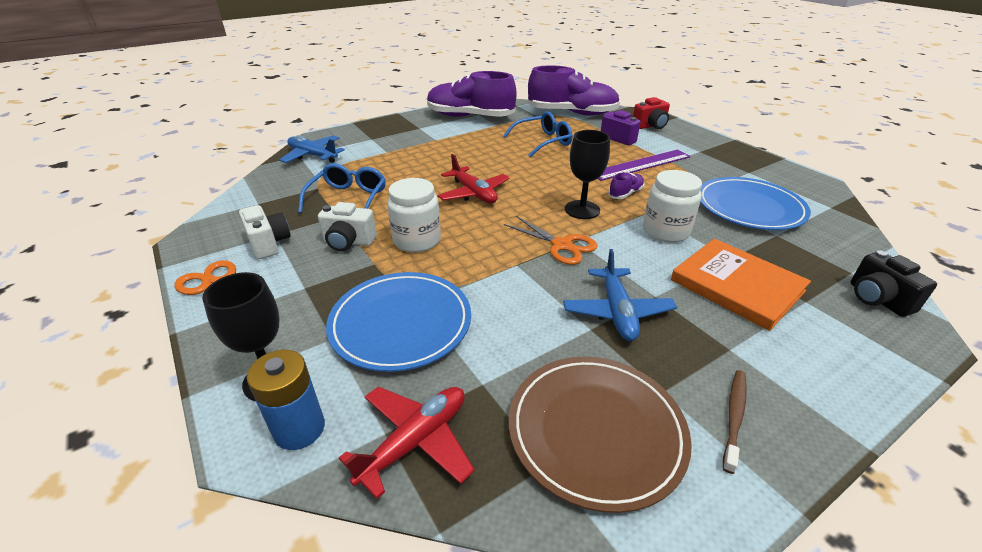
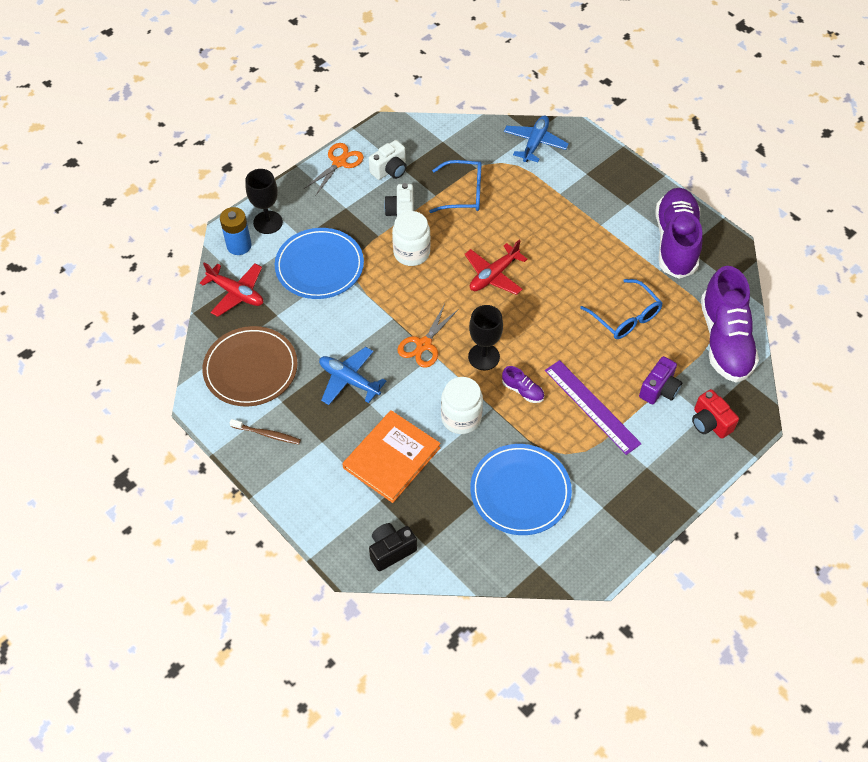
camera: 80 degrees right, 20 degrees up
(617, 311) = (349, 380): blue plane -> blue plane turned 45 degrees clockwise

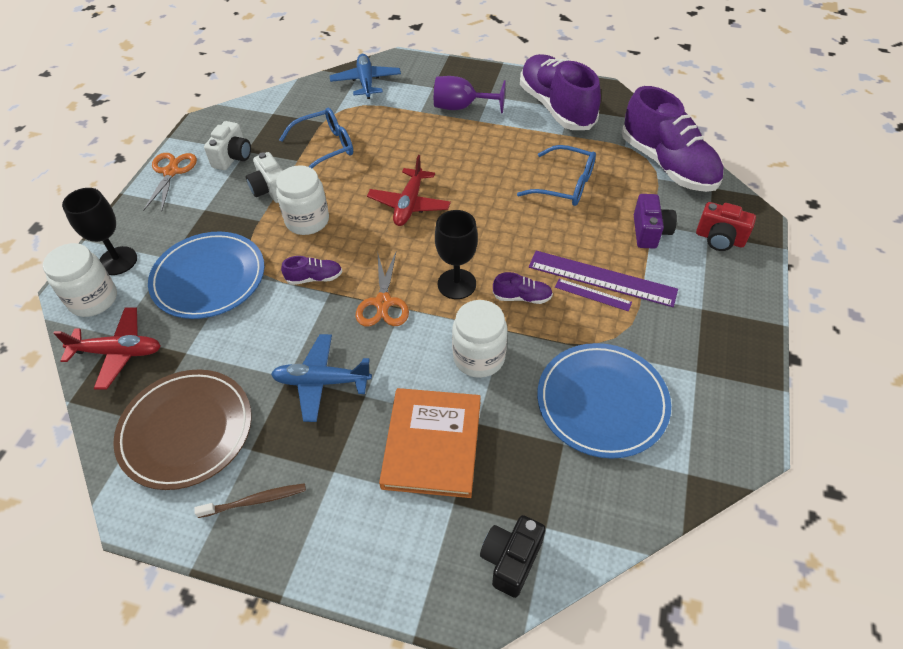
camera: 30 degrees left, 5 degrees down
(239, 245) = (93, 299): blue battery -> white jar
(389, 302) = (314, 278): none -> purple shoe
(575, 415) = (593, 294): none -> purple ruler
(596, 205) = (461, 107): none -> purple goblet

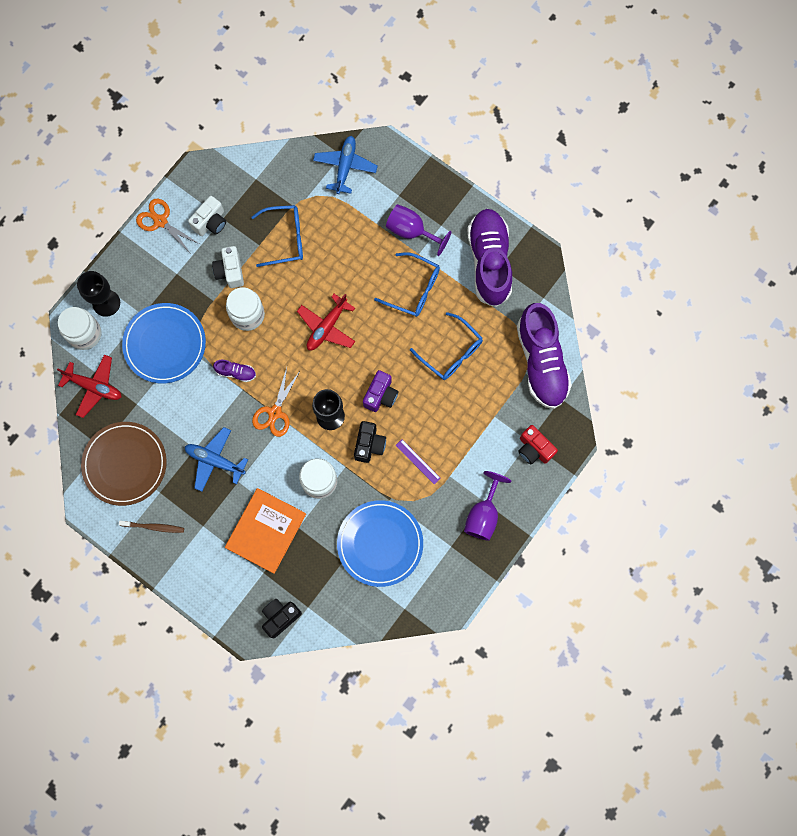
camera: 20 degrees right, 25 degrees up
(171, 172) = (160, 221): orange scissors -> orange scissors turned 75 degrees counterclockwise
(490, 147) = (413, 289): none -> blue glasses
(522, 297) = (369, 445): purple shoe -> black camera
(602, 278) = (431, 450): purple ruler -> none
(650, 232) = (488, 423): purple camera -> purple camera (381, 395)
(711, 322) = (483, 515): none -> purple goblet

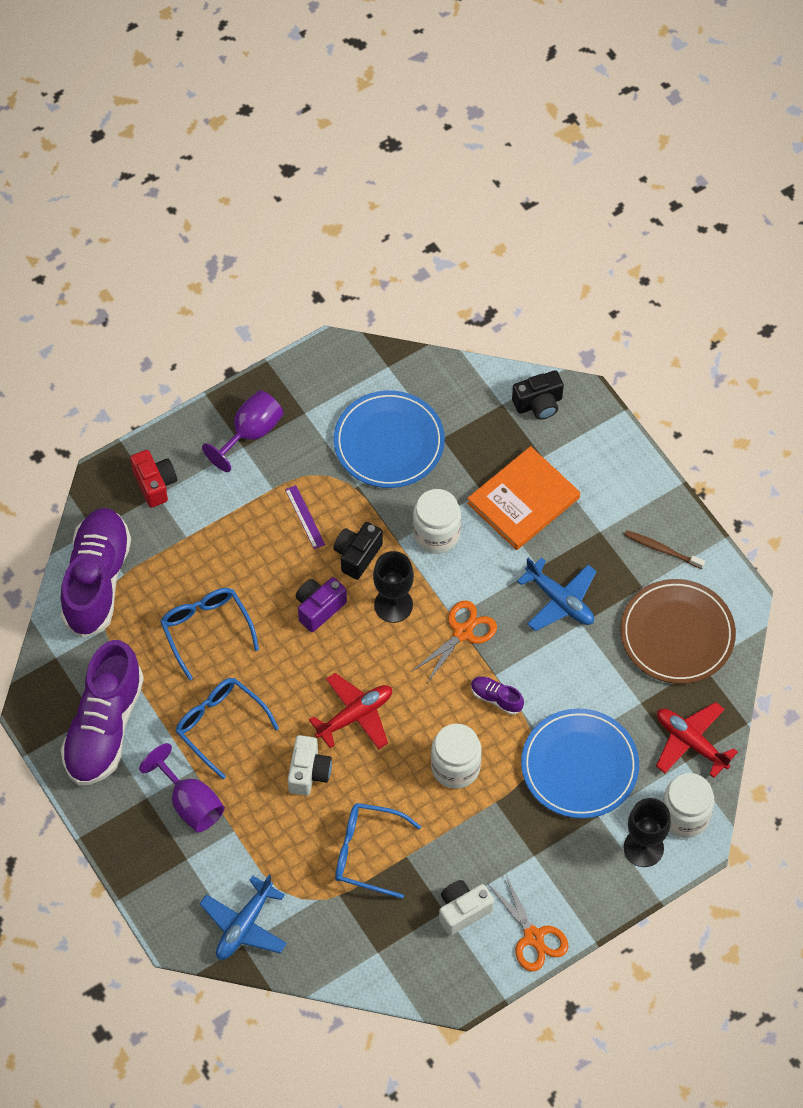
camera: 160 degrees left, 15 degrees down
(230, 271) = (459, 833): white camera -> white camera (308, 772)

